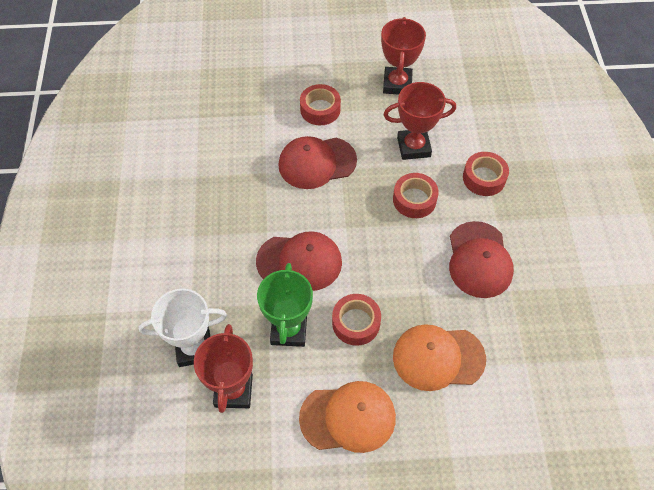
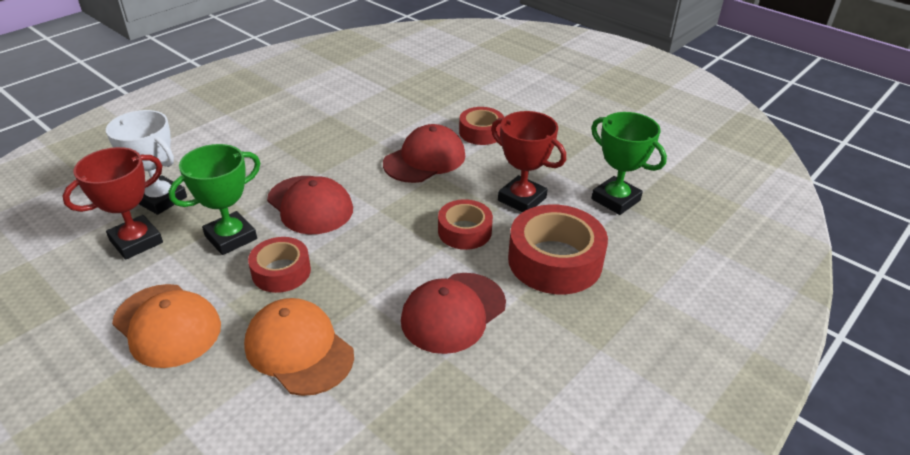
camera: 45 degrees right, 20 degrees down
(317, 163) = (425, 159): red cap -> red cap turned 105 degrees clockwise
(397, 84) = (573, 154): red trophy -> none
(461, 104) = (615, 200): none -> green trophy
(484, 178) = (555, 260): red tape -> red tape, size x1.67

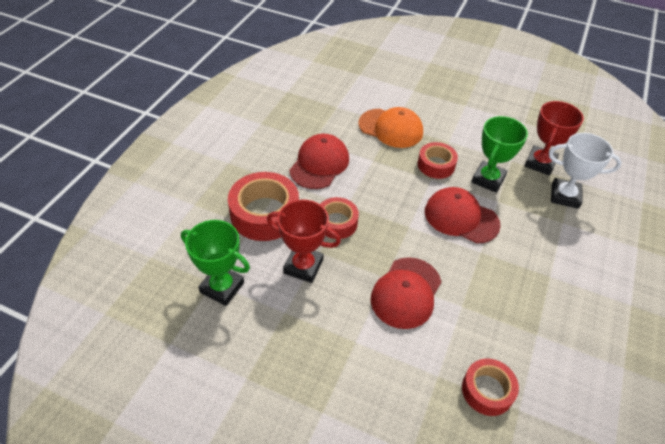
camera: 160 degrees right, 10 degrees up
(167, 325) = (466, 125): orange cap -> none
(481, 132) = (372, 351): red tape -> red tape (487, 390)

